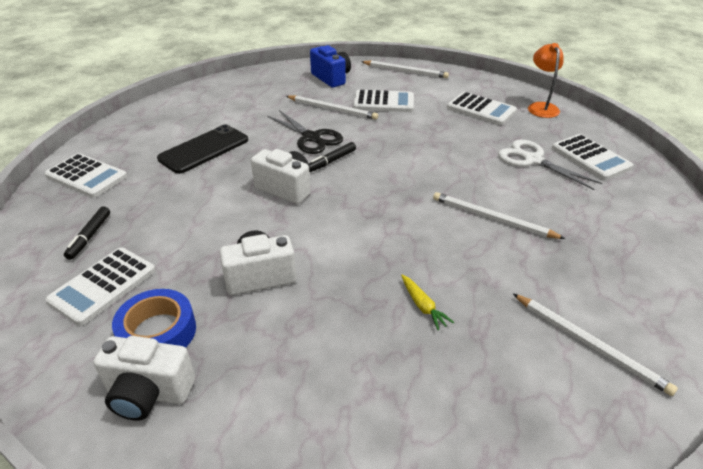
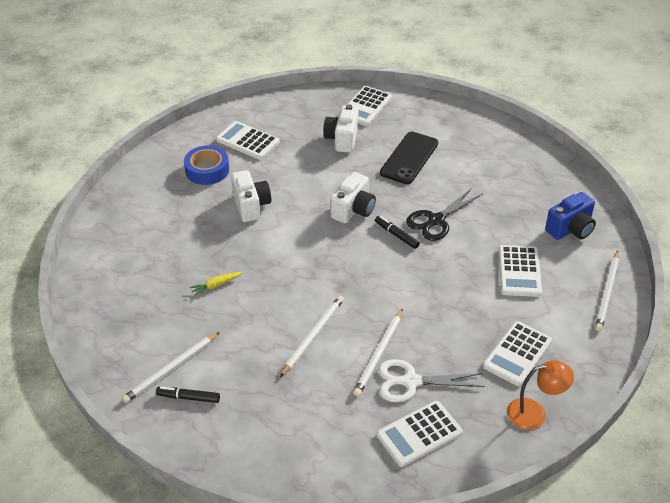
camera: 90 degrees right, 5 degrees up
(89, 236) = (295, 125): black marker -> black marker (188, 397)
(148, 393) = (165, 175): white camera -> white camera (342, 139)
(204, 149) = (409, 158): black phone -> black phone turned 75 degrees clockwise
(332, 109) = (496, 232): white pencil -> white pencil (379, 354)
(532, 160) = (410, 382): white scissors -> white scissors turned 135 degrees counterclockwise

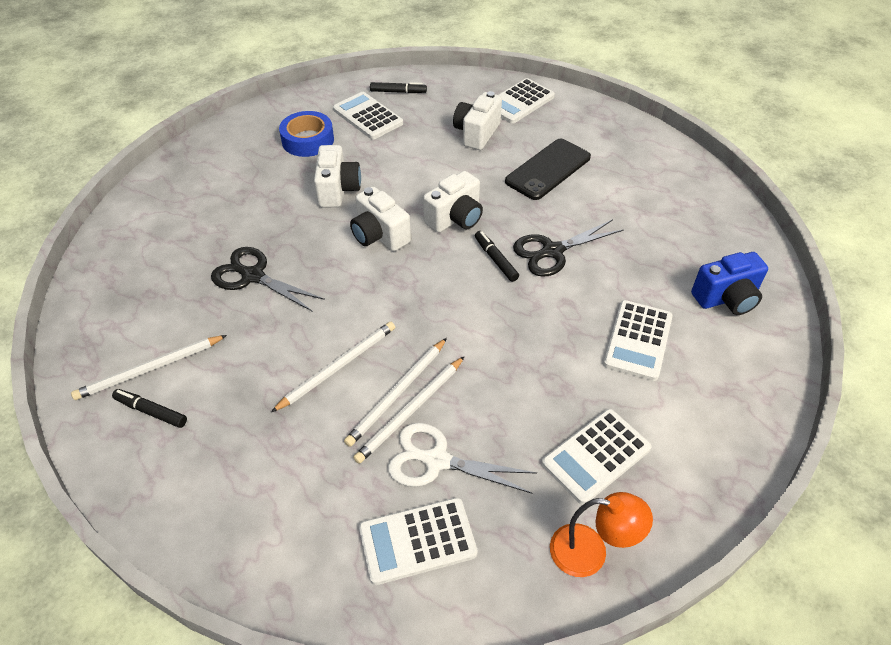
camera: 15 degrees right, 5 degrees up
(215, 285) = (252, 276): yellow carrot -> black scissors
(263, 115) = (398, 92): none -> black marker
(300, 235) = (379, 235): none -> white camera
(607, 293) = (751, 397): white pencil -> white pencil (397, 393)

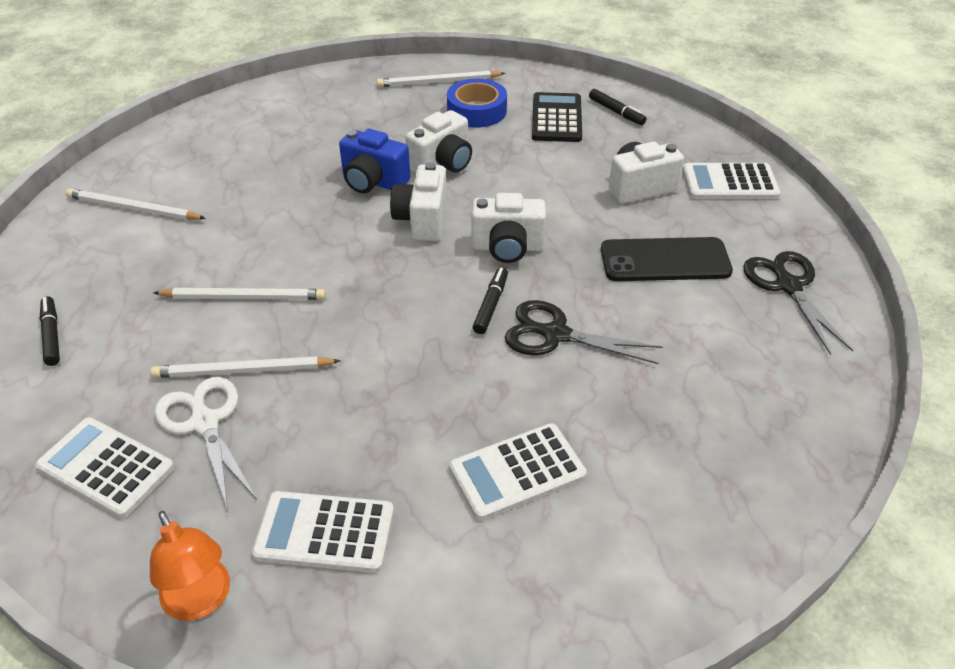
camera: 45 degrees right, 5 degrees down
(151, 411) = (94, 237): black marker -> black marker (52, 335)
(252, 276) = (286, 189): black scissors -> black scissors (788, 285)
(367, 116) = (556, 118): white calculator -> black calculator
(397, 393) = (253, 350): white pencil -> white pencil (438, 82)
(726, 298) = (677, 510): blue camera -> blue camera (373, 182)

